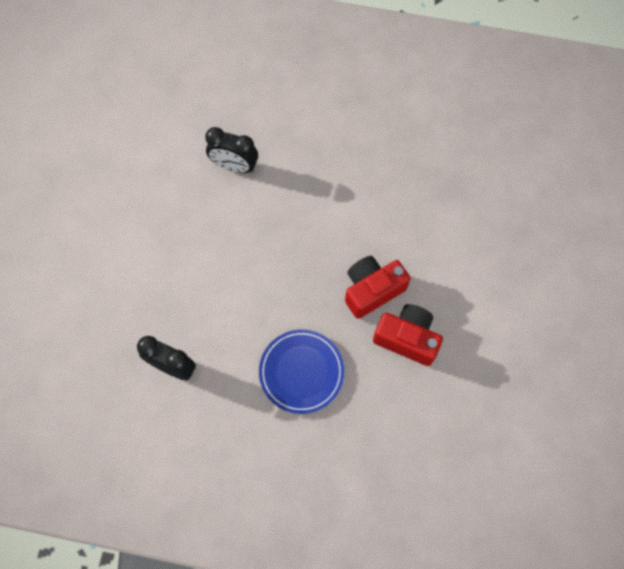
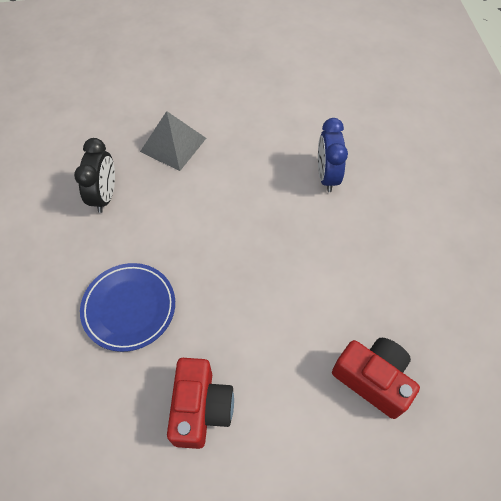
camera: 70 degrees right, 10 degrees down
(138, 287) = (173, 144): none -> grey pyramid
(234, 166) = (327, 176): black clock -> blue clock
(372, 290) = (245, 350): red camera -> red camera (373, 379)

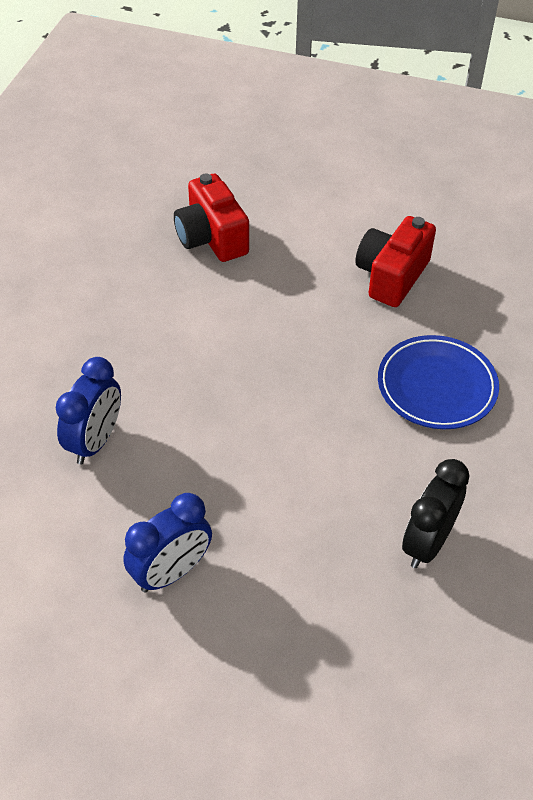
camera: 155 degrees left, 10 degrees down
(173, 144) = (288, 588): grey pyramid -> none
(237, 129) = (171, 572): none -> blue clock

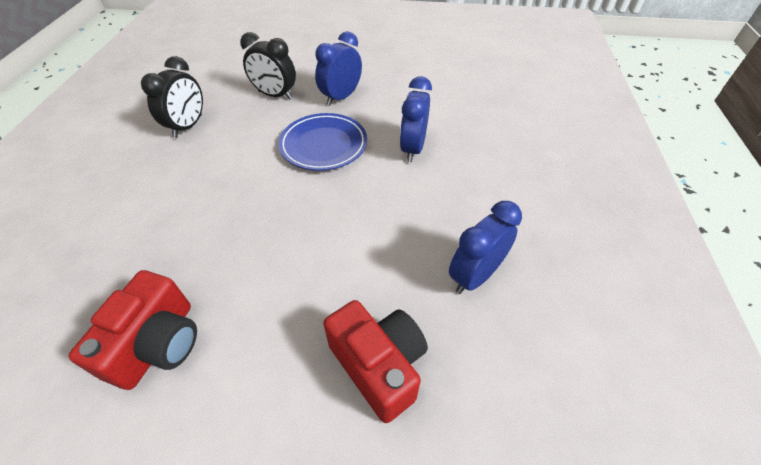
camera: 170 degrees right, 0 degrees up
(101, 284) = (474, 276): none -> blue clock
(287, 599) = (275, 95): none -> black clock
(436, 386) = (148, 223): blue plate -> blue plate (323, 145)

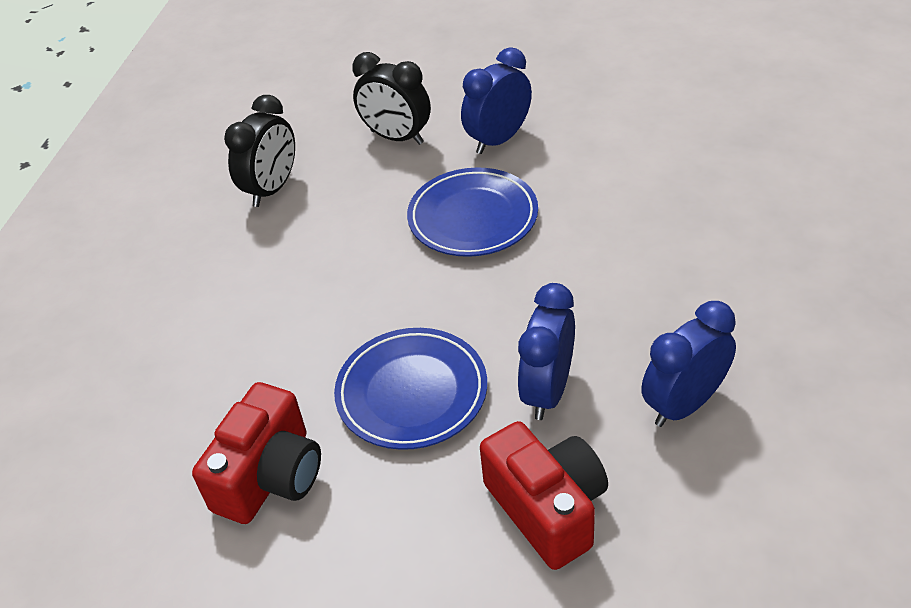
camera: 10 degrees right, 5 degrees down
(276, 270) = (412, 393): none -> blue plate
(412, 149) = (607, 223): blue clock -> blue clock (547, 391)

